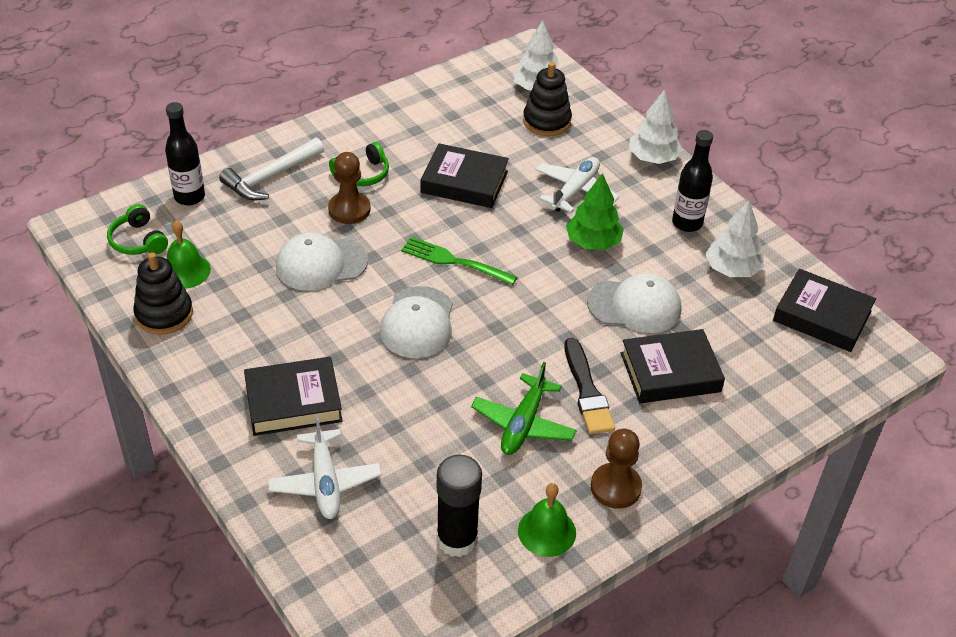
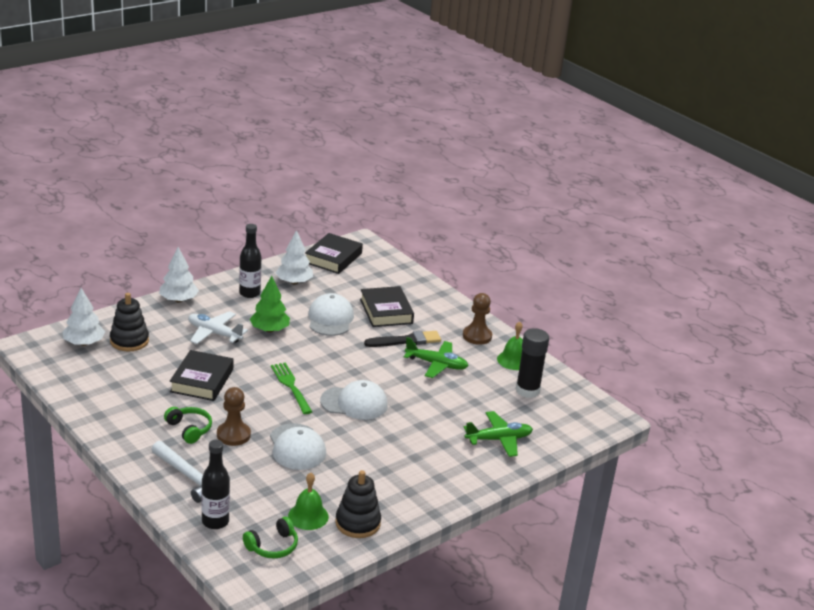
camera: 95 degrees left, 15 degrees down
(293, 402) = (435, 455): black book -> none
(325, 482) = (498, 439): white plane -> green plane
(455, 261) = (291, 386): green fork -> green fork turned 135 degrees clockwise

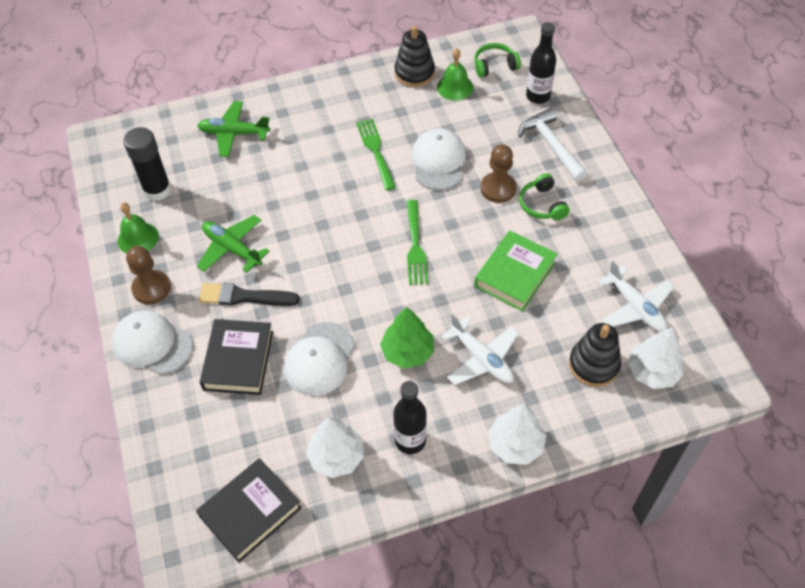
camera: 155 degrees left, 25 degrees up
(99, 375) = (635, 307): none -> white plane
(202, 380) = (515, 274): black book -> green book
(354, 403) = (355, 208): white cap -> white cap (152, 344)
(359, 446) = (376, 151): none -> green fork

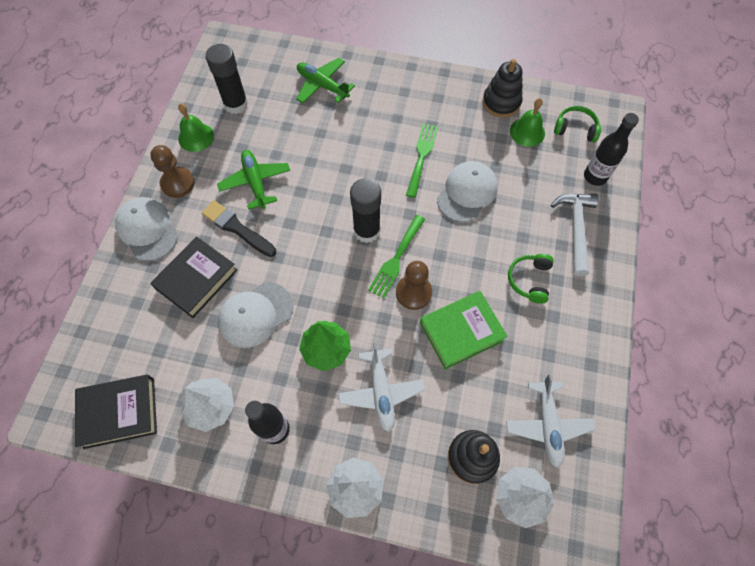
camera: 30 degrees right, 10 degrees up
(371, 237) = (366, 231): none -> black glue stick
(498, 188) = (501, 244): brown pawn -> brown pawn (413, 293)

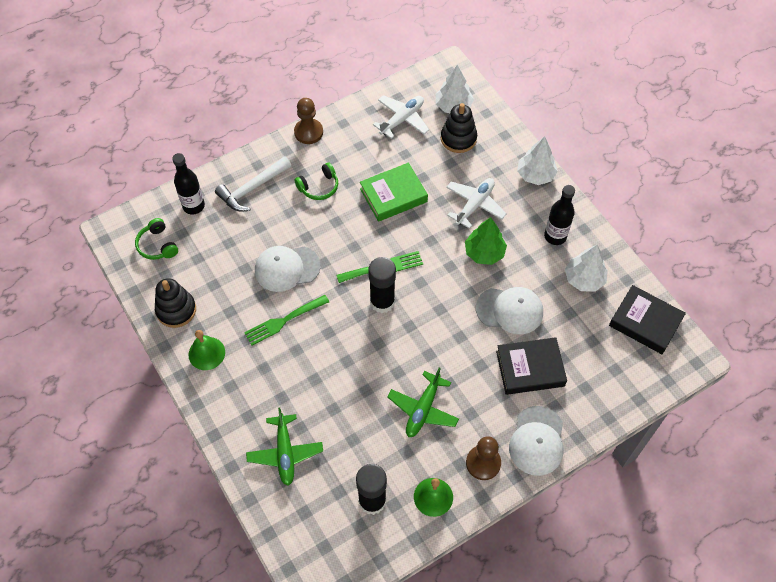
camera: 135 degrees left, 5 degrees down
(237, 228) = (469, 383): black brush -> none
(413, 293) = (396, 239): brown pawn -> brown pawn (308, 132)
(461, 331) = (393, 195): green book -> green book turned 45 degrees counterclockwise
(527, 132) = (191, 272): green bell -> green bell (206, 353)

